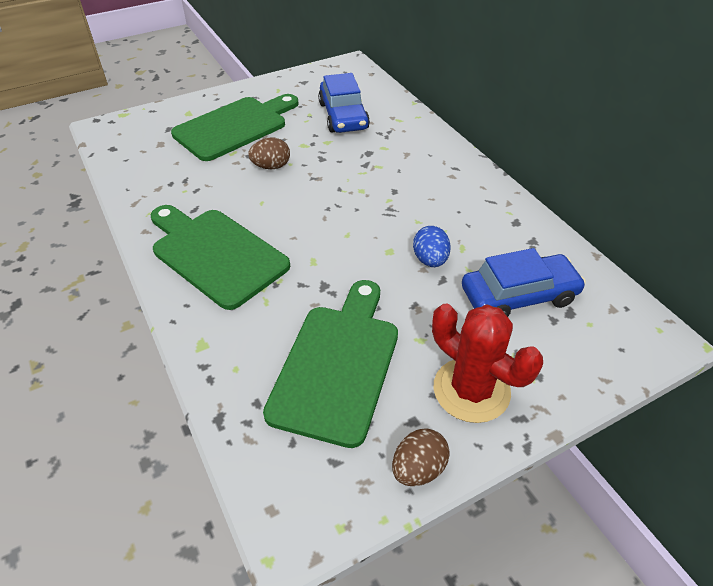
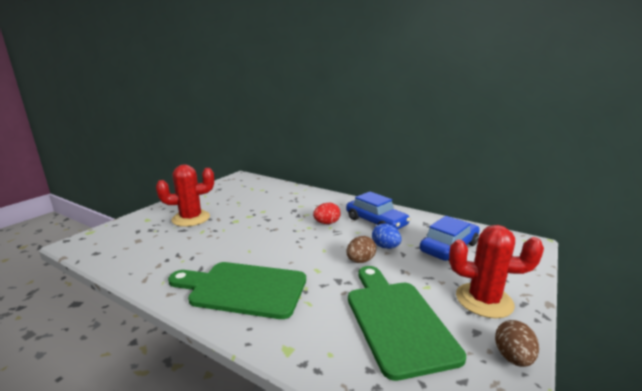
camera: 30 degrees left, 25 degrees down
(234, 127) = (191, 218): green cutting board -> red cactus
(271, 166) = (237, 231): brown egg -> brown egg (360, 261)
(343, 116) = (261, 198): blue car -> blue car (376, 222)
(391, 191) = (327, 223): none -> red egg

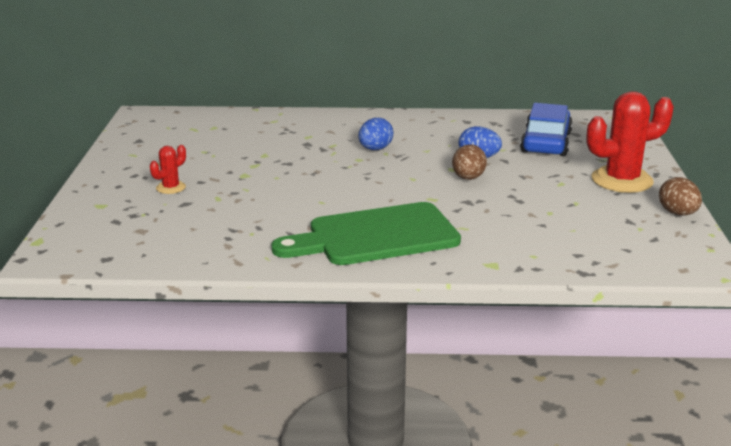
camera: 30 degrees left, 5 degrees up
(191, 218) = (171, 188): red cactus -> red cactus, size x0.48
(327, 223) = (375, 149): red egg -> blue egg
(376, 222) = (435, 134): blue car -> none
(396, 320) = (563, 216): green cutting board -> none

